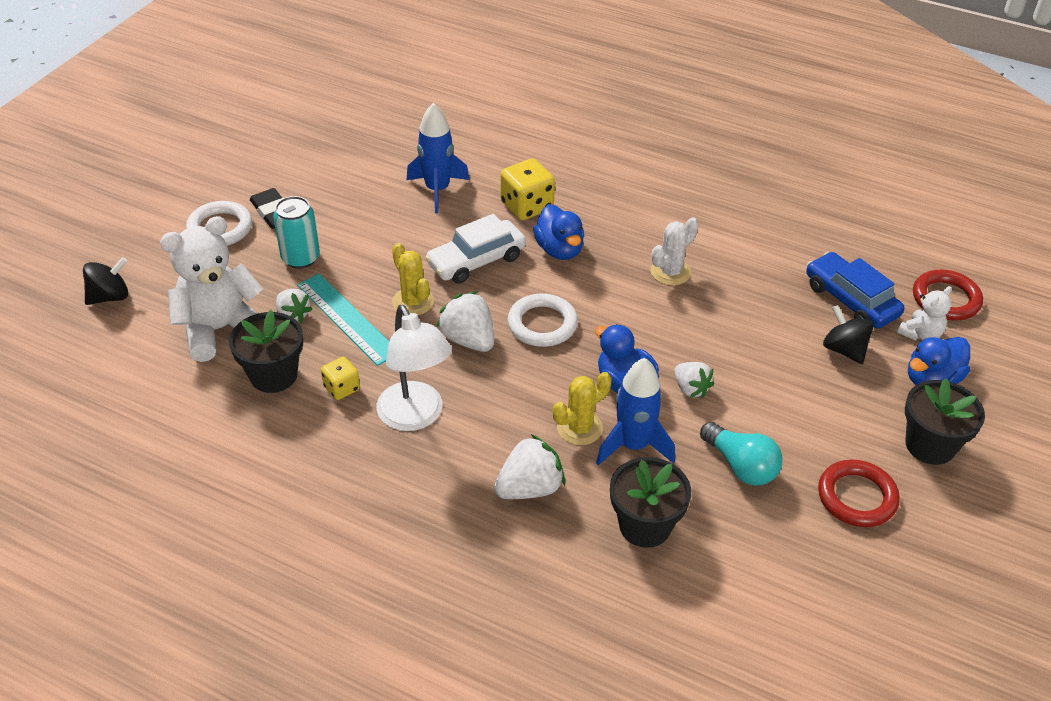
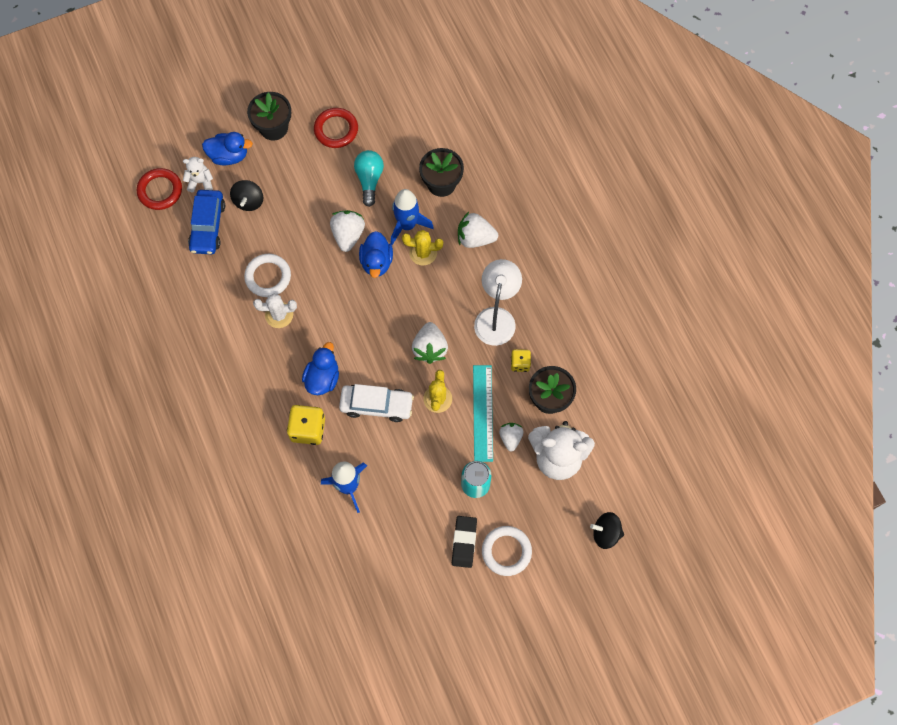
camera: 140 degrees left, 25 degrees up
(542, 324) = (382, 330): white ring -> white ring (268, 277)
(691, 389) = (348, 235): white strawberry -> white strawberry, size x1.52

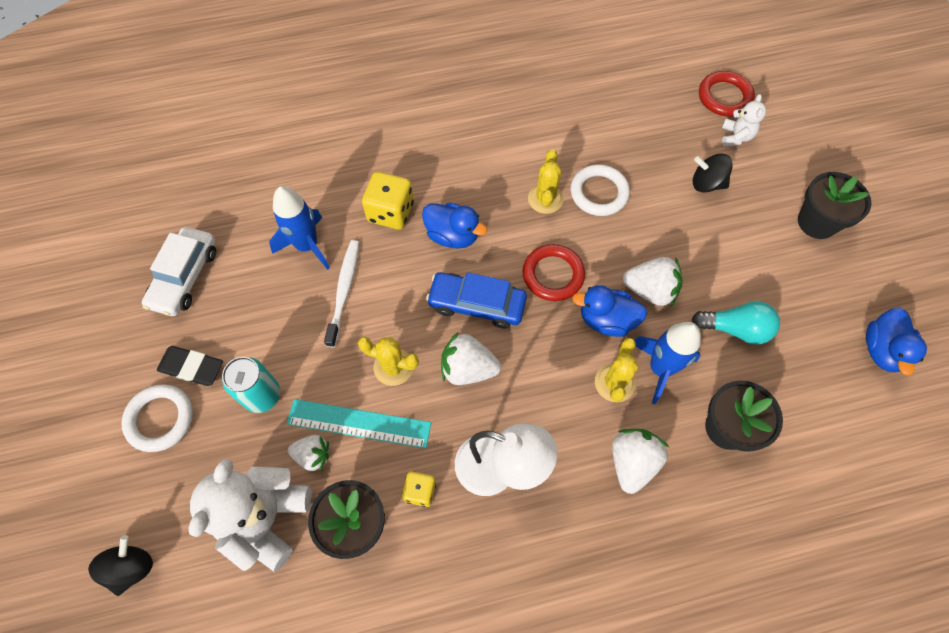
camera: 100 degrees right, 5 degrees down
(208, 226) = (674, 138): blue car -> blue car (477, 304)
(229, 156) = (773, 169): blue duck -> blue duck (881, 350)
(279, 315) = (545, 199): white cactus -> yellow cactus
(336, 130) = (816, 297): red ring -> red ring (553, 275)
(376, 405) = (403, 291): white car -> white car (185, 277)
(384, 448) = (344, 291): none -> white toothbrush

